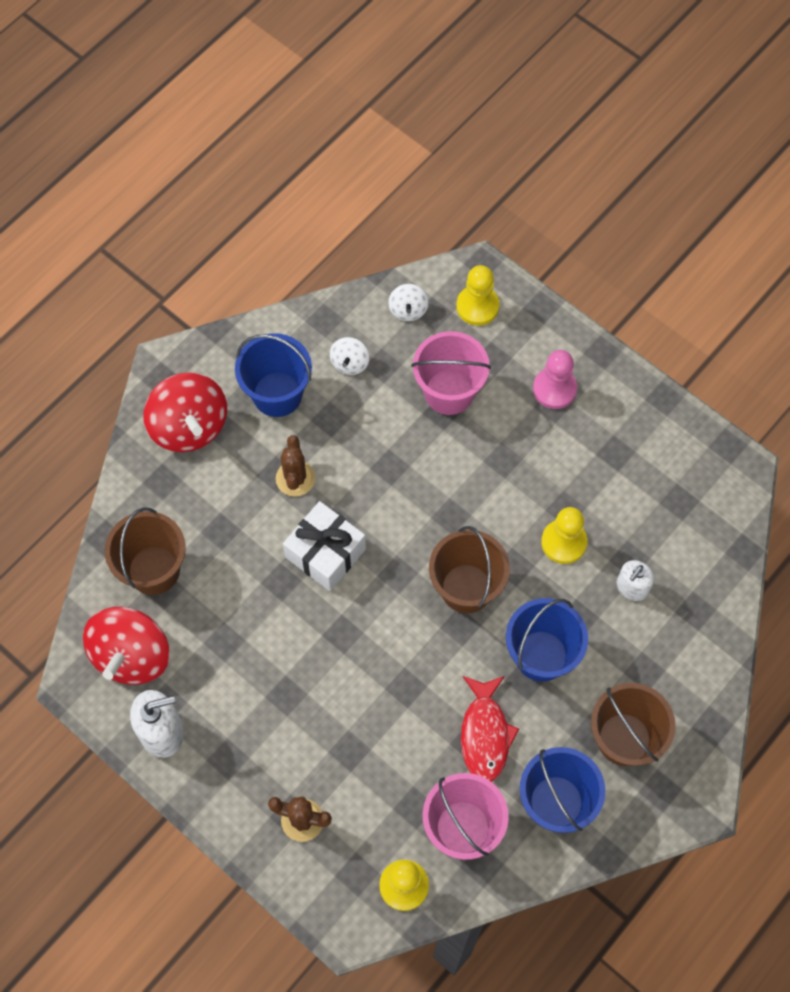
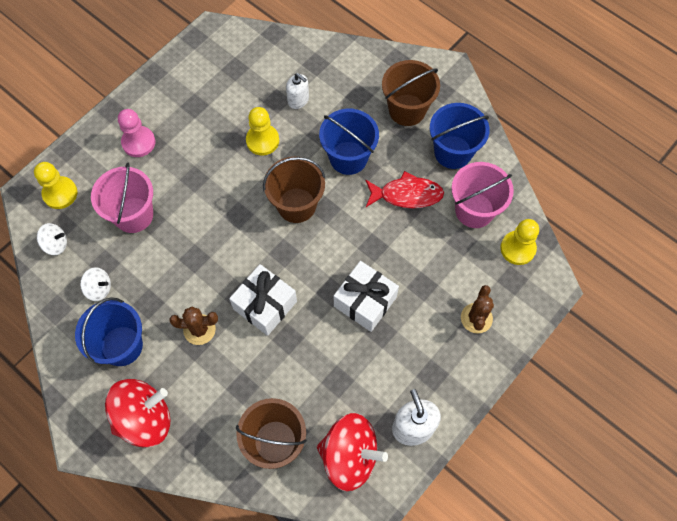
camera: 90 degrees left, 0 degrees up
(328, 676) = (365, 301): none -> white gift

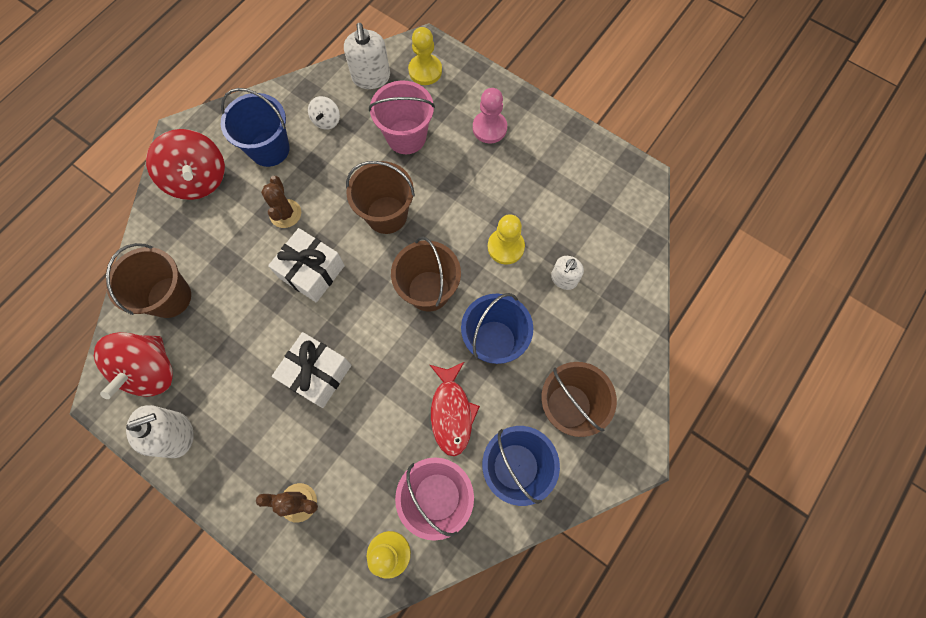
camera: 85 degrees right, 5 degrees up
(56, 244) = (371, 77): white spinning top -> white soap dispenser
(215, 236) = (386, 215): none -> brown bucket

